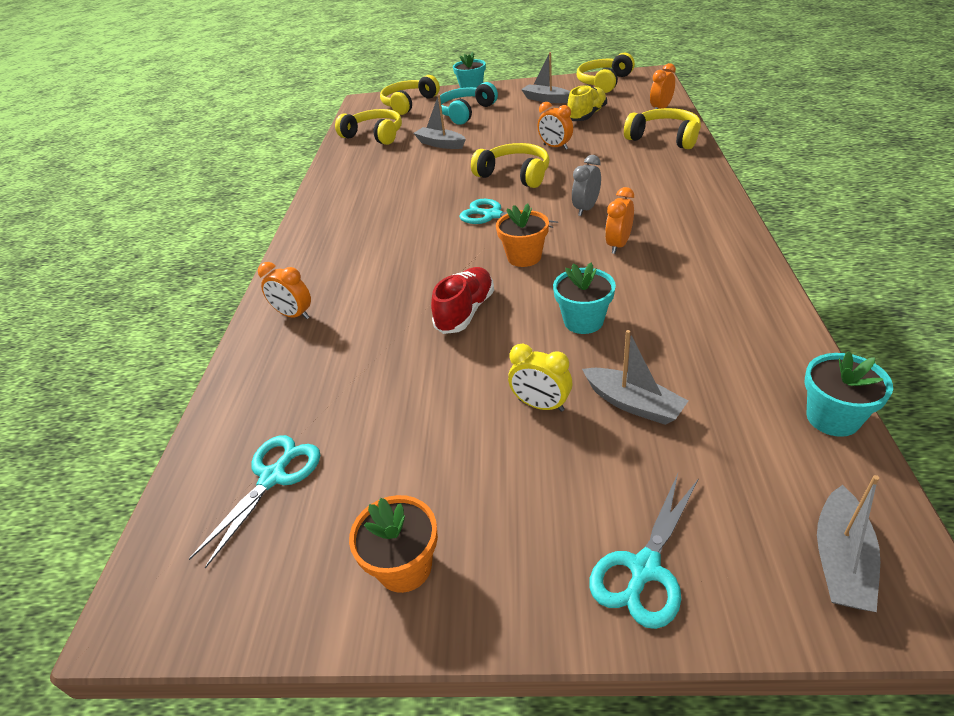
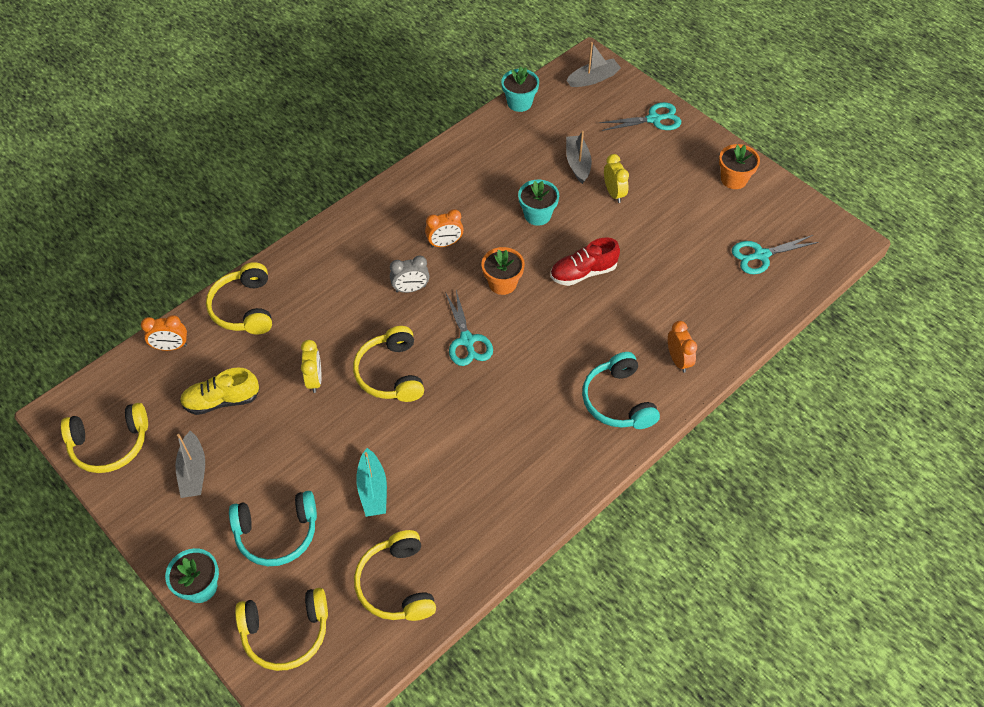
camera: 140 degrees left, 15 degrees up
(324, 261) = (618, 401): none -> turquoise headphones
(440, 144) = (373, 489): grey boat -> turquoise boat
(555, 147) = (314, 379): orange clock -> yellow clock

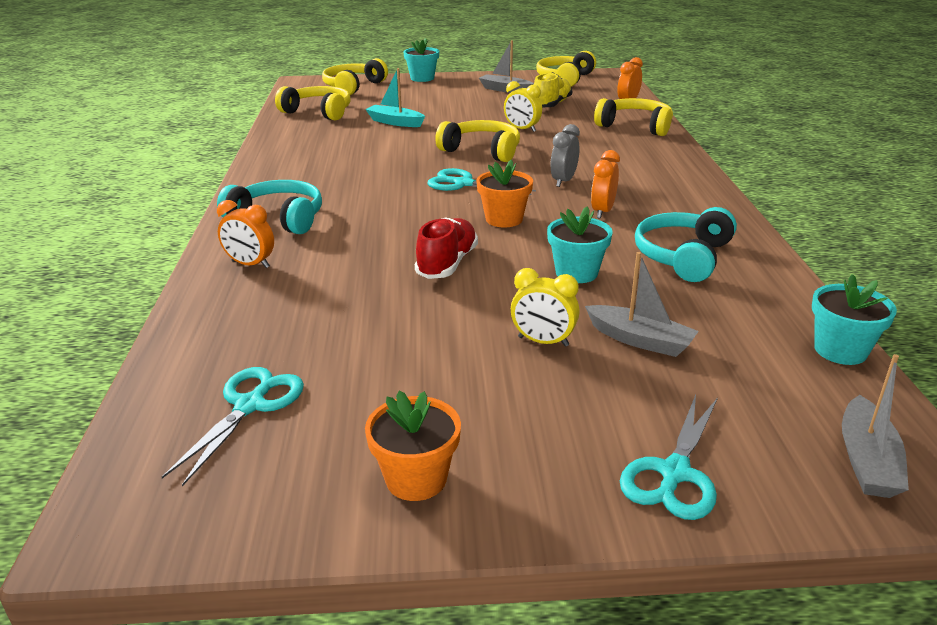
camera: 130 degrees right, 25 degrees down
(277, 533) = (418, 97): turquoise headphones -> turquoise headphones (682, 256)

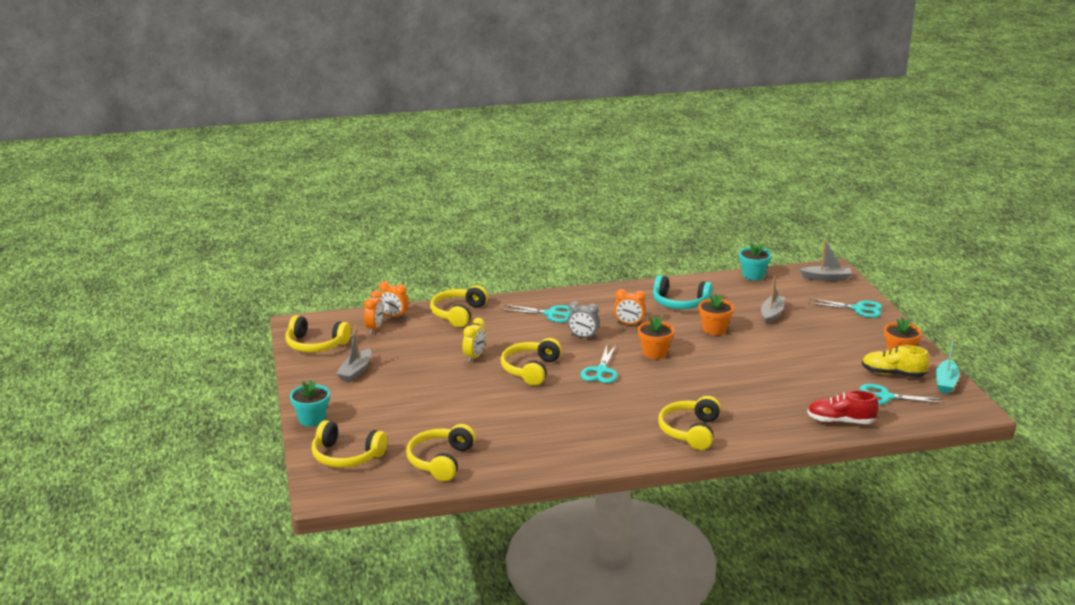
camera: 100 degrees left, 5 degrees down
(250, 264) = (759, 427): orange clock -> orange clock (374, 328)
(278, 218) = (690, 431): turquoise headphones -> yellow headphones
(395, 122) = (466, 415): turquoise boat -> turquoise boat (946, 382)
(447, 264) = (724, 365): red shoe -> red shoe (840, 421)
(543, 341) = (787, 335): yellow clock -> none
(551, 105) = (404, 348): yellow shoe -> yellow shoe (893, 374)
(576, 273) = (714, 329): turquoise flower pot -> orange flower pot
(635, 168) = (551, 314): none -> turquoise scissors

